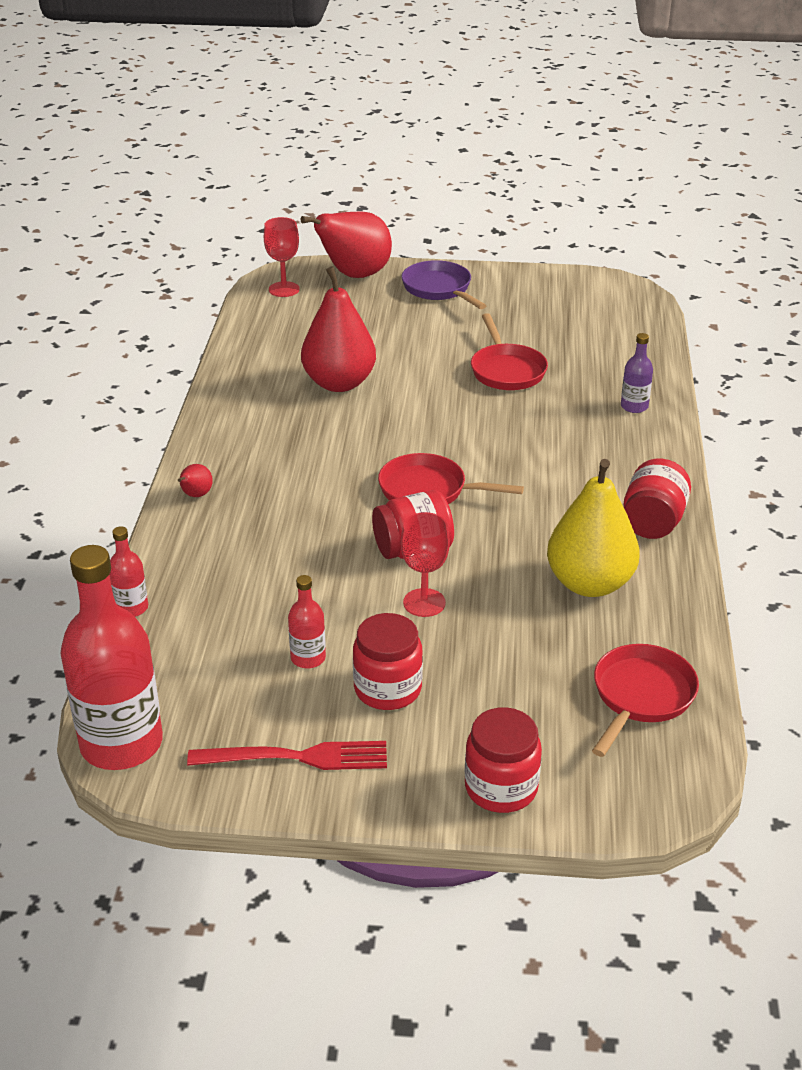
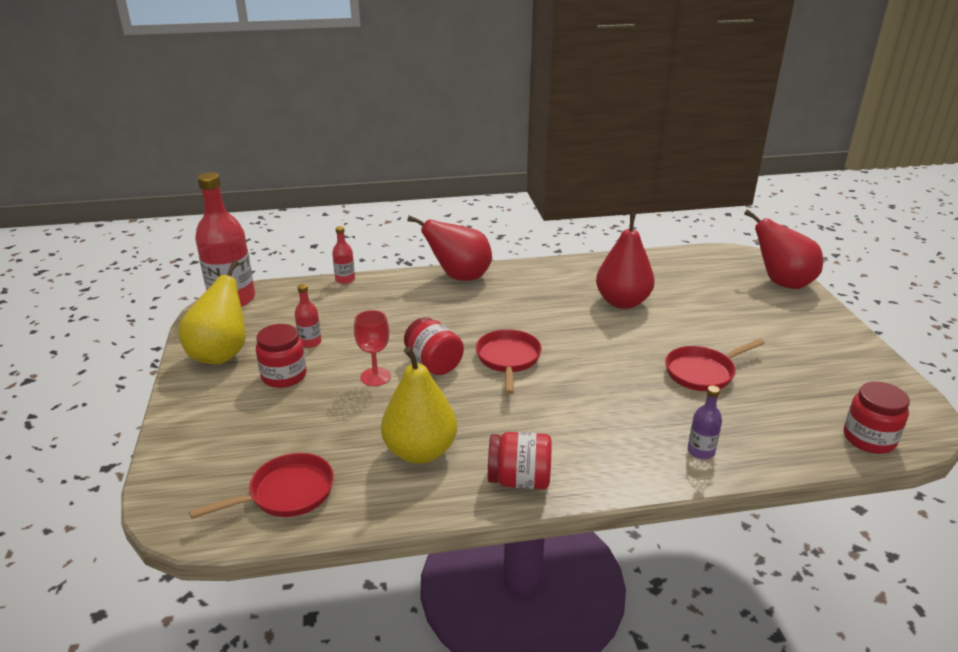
camera: 75 degrees right, 5 degrees down
(196, 495) = (459, 277): red pear -> red pear, size x2.50
(284, 289) = (730, 260): red goblet -> none
(298, 757) = (221, 354): red fork -> yellow pear
(439, 289) = (803, 322): purple pan -> none
(501, 788) = (190, 435): red jar -> red jar (869, 439)
(641, 696) = (286, 493): red pan -> red pan turned 45 degrees counterclockwise

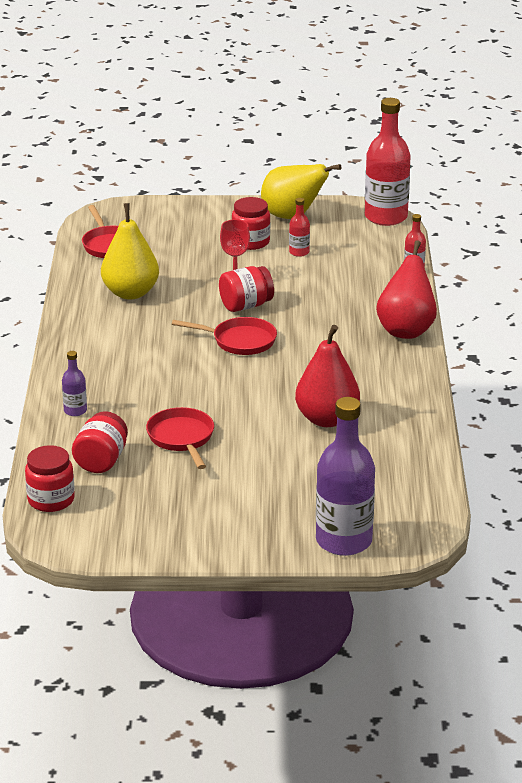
camera: 100 degrees right, 0 degrees up
(519, 480) = (81, 328): red jar -> red jar (101, 461)
(782, 283) = (344, 541): red pear -> purple bottle

